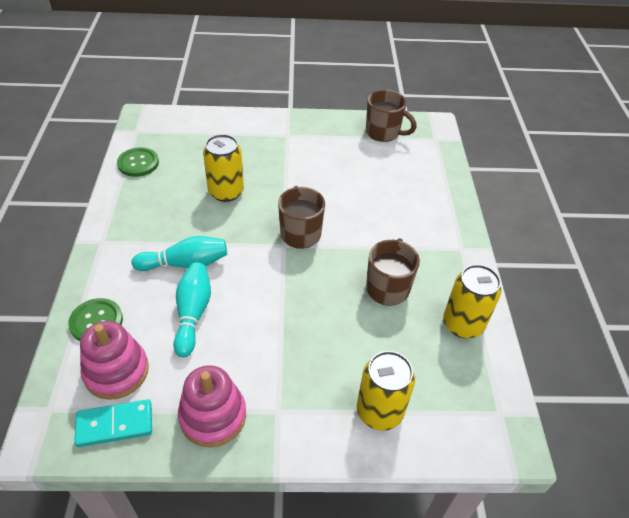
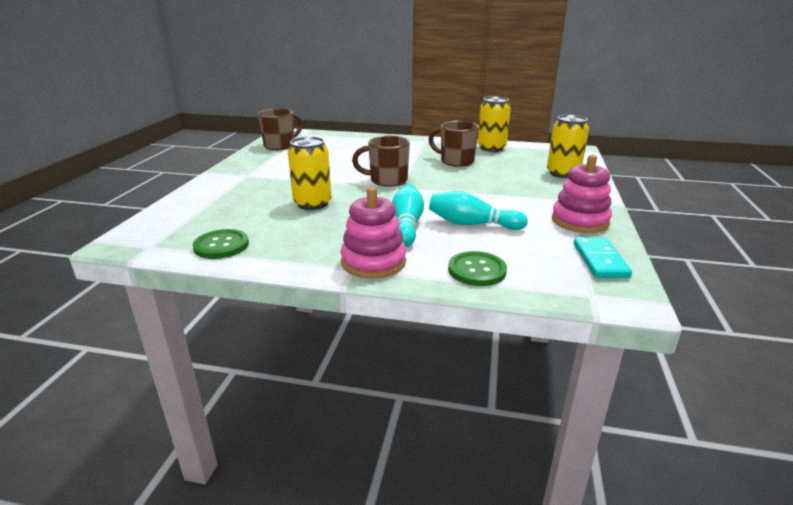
camera: 75 degrees left, 20 degrees down
(116, 371) = (540, 259): pink stacking toy -> pink stacking toy (373, 262)

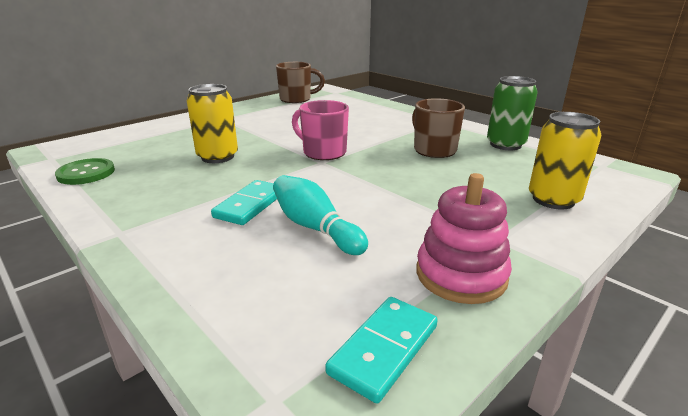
camera: 35 degrees right, 0 degrees up
(373, 262) = (147, 233): pink stacking toy -> none
(387, 180) = (323, 152): brown mug -> pink mug
(407, 225) = (250, 205): turquoise bowling pin -> turquoise domino
(477, 270) = (212, 287): green button -> none
(491, 148) = (505, 145): yellow can -> green can

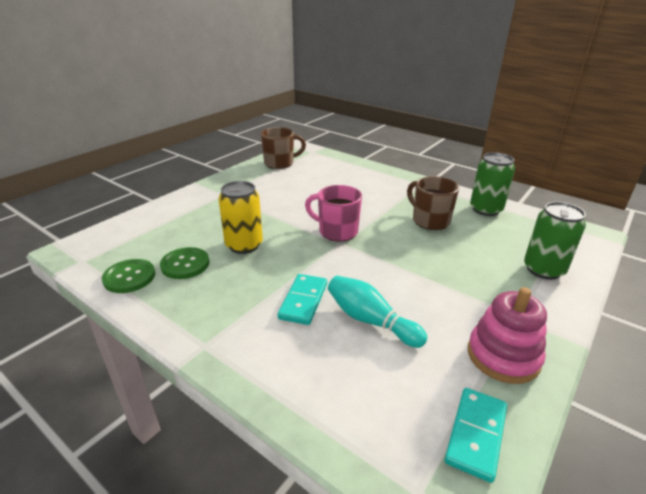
camera: 10 degrees left, 5 degrees up
(148, 167) = (185, 264): none -> green button
(553, 200) = (543, 269): yellow can -> green can

